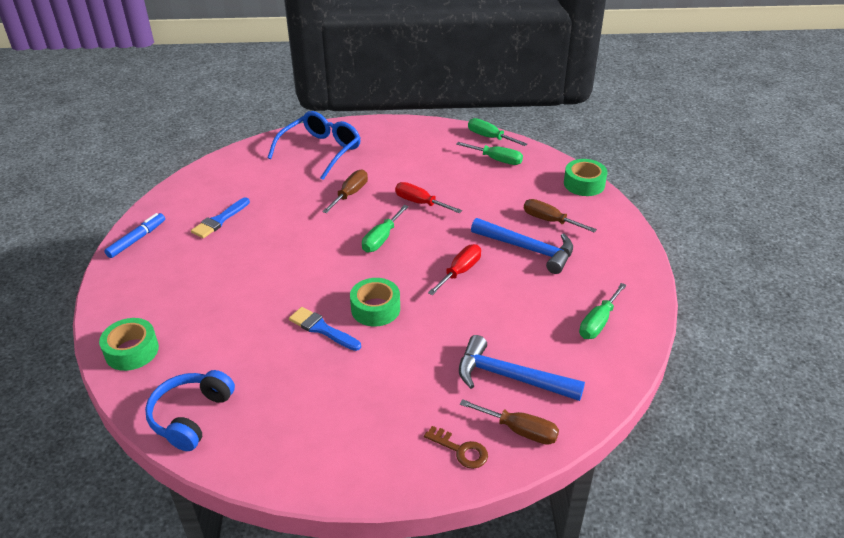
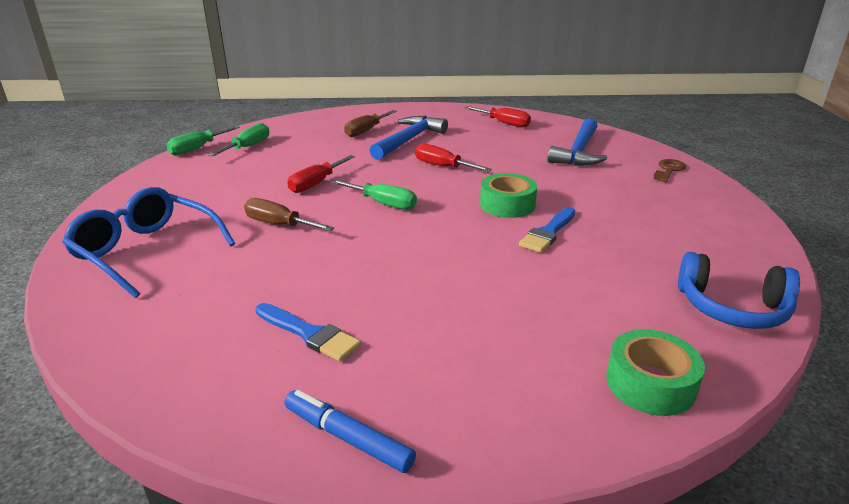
camera: 90 degrees left, 10 degrees down
(520, 430) = (634, 151): brown screwdriver -> none
(584, 184) = (311, 117): green tape -> none
(598, 322) = (504, 123): green screwdriver -> red screwdriver

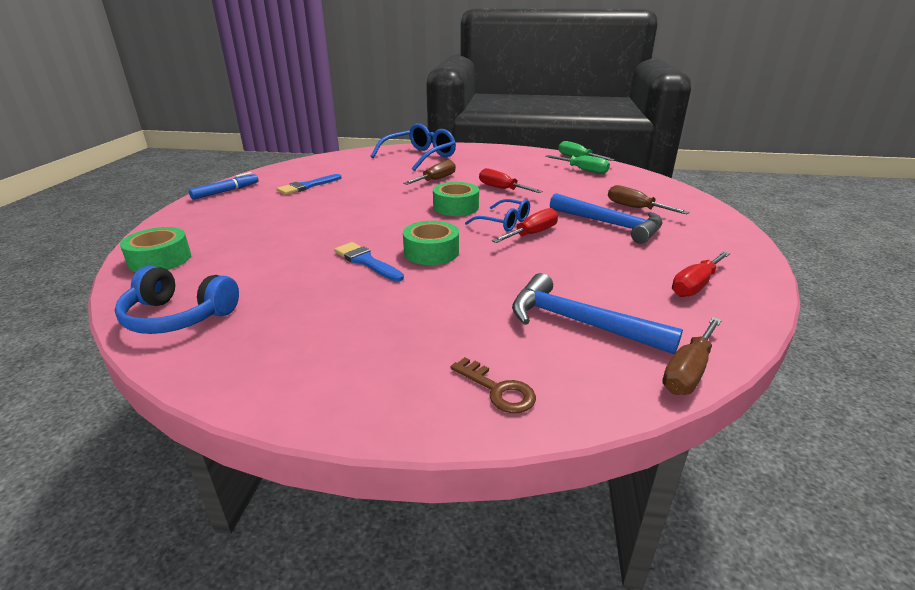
camera: 100 degrees right, 0 degrees up
(383, 203) = (456, 207): green screwdriver -> green tape
(420, 178) = (504, 222): none -> blue glasses
(603, 131) = (688, 371): none -> brown screwdriver
(732, 308) = (178, 316): blue headphones -> blue headphones turned 105 degrees counterclockwise

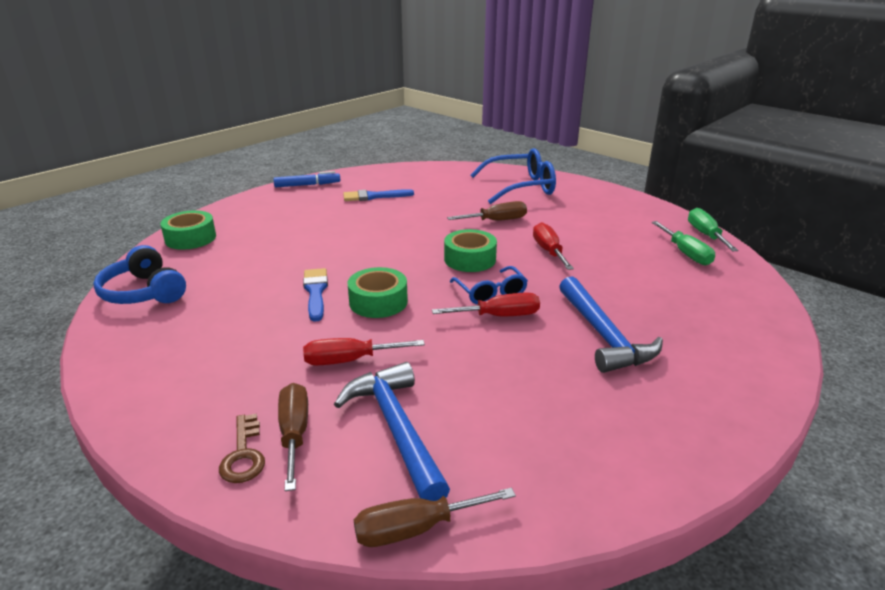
camera: 35 degrees right, 0 degrees up
(635, 208) = (670, 325): brown screwdriver -> brown screwdriver (294, 434)
(695, 285) = (581, 447): red screwdriver -> red screwdriver (349, 360)

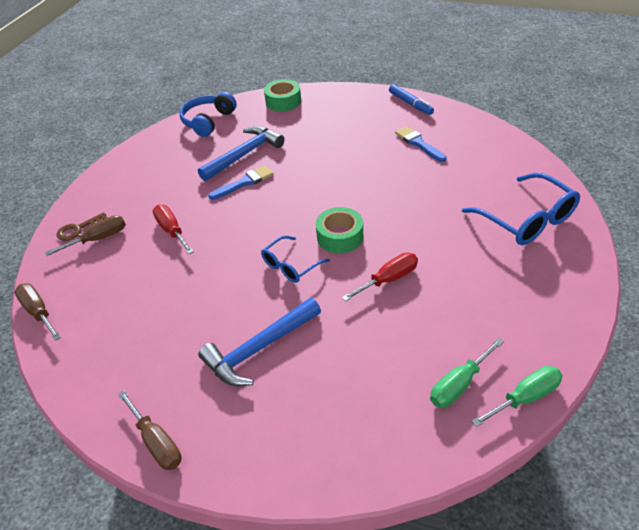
camera: 70 degrees right, 15 degrees up
(378, 302) = (246, 215): green tape -> none
(396, 428) = (113, 275): blue hammer -> blue hammer (244, 154)
(497, 221) = (428, 228): brown screwdriver -> brown screwdriver (157, 442)
(499, 316) = (258, 281): red screwdriver -> none

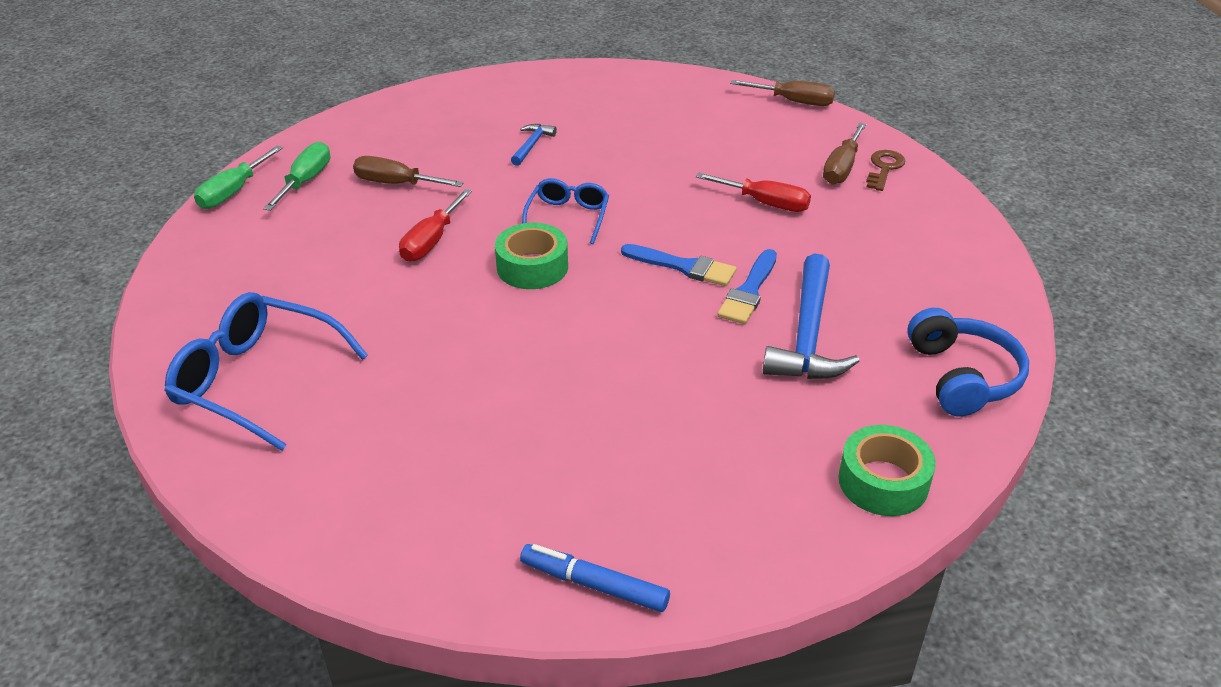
camera: 145 degrees right, 5 degrees down
(157, 442) = (561, 76): brown screwdriver -> brown screwdriver (396, 183)
(259, 349) = (532, 145): blue hammer -> blue hammer, size x0.49
(418, 143) = (510, 471): blue brush -> blue brush (684, 267)

